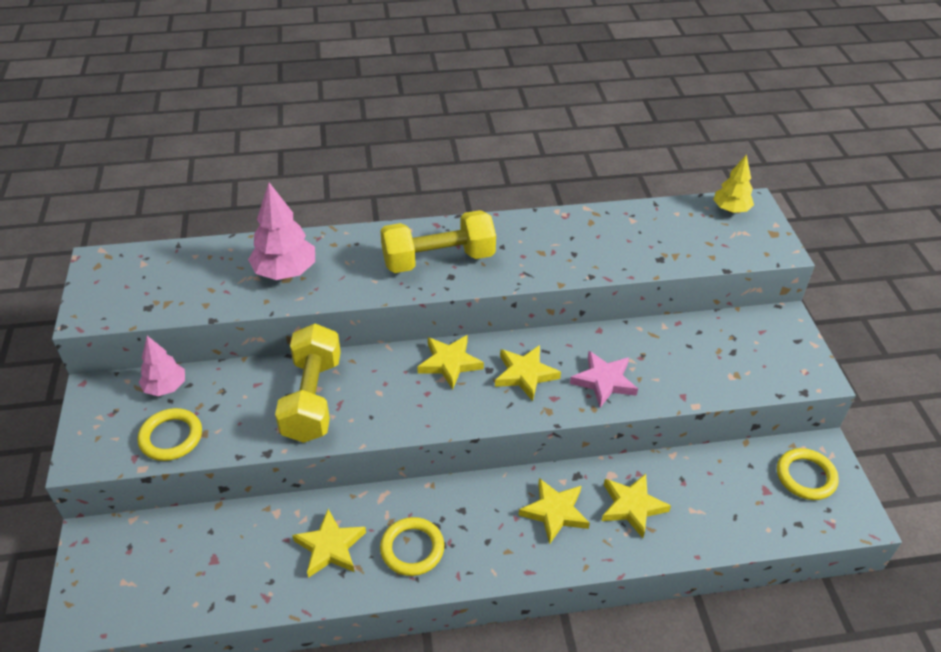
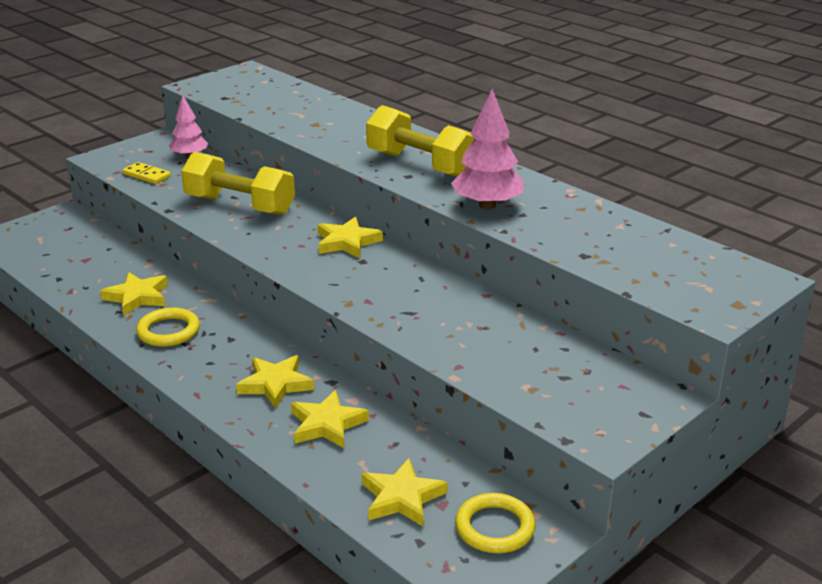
camera: 55 degrees right, 15 degrees down
(171, 437) = (147, 175): yellow ring -> yellow domino
(285, 272) = (321, 121): pink tree -> pink tree (487, 205)
(312, 398) = (240, 205): yellow dumbbell -> yellow dumbbell turned 60 degrees clockwise
(525, 374) = (378, 278): yellow star -> yellow star (401, 497)
(604, 381) = (421, 318): pink star -> none
(730, 209) = (733, 270): yellow tree -> none

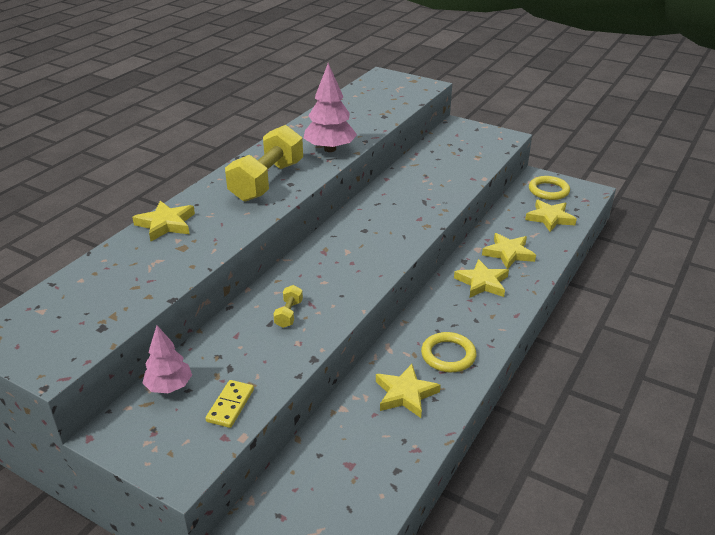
camera: 105 degrees left, 5 degrees up
(240, 205) = (289, 314): yellow dumbbell -> yellow dumbbell, size x0.43
(347, 242) = (337, 242): yellow star -> yellow star (166, 224)

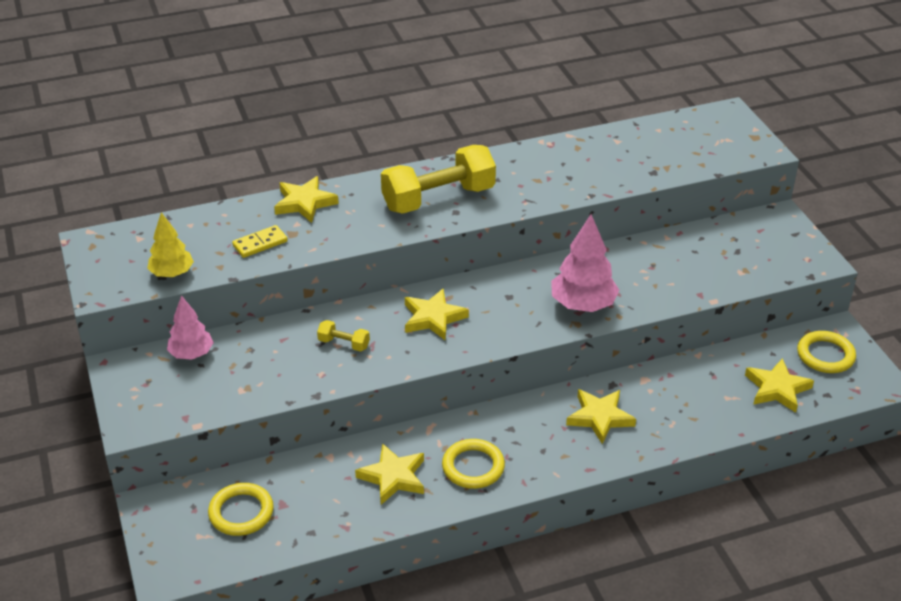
camera: 40 degrees right, 5 degrees up
(109, 321) = (172, 273): none -> yellow tree
(230, 405) = (215, 395): yellow domino -> yellow domino (260, 243)
(289, 314) = (344, 344): yellow dumbbell -> yellow dumbbell turned 60 degrees clockwise
(325, 493) = (241, 512): none -> yellow ring
(330, 149) = (542, 189): pink tree -> pink tree (583, 305)
(508, 253) = (671, 402): yellow star -> yellow star (433, 318)

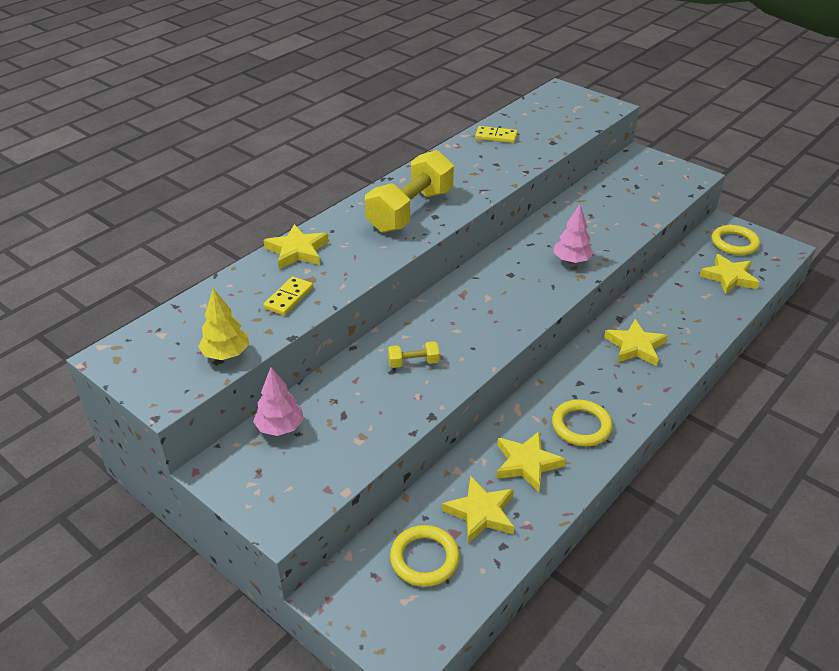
camera: 30 degrees left, 0 degrees up
(433, 318) = (468, 313): yellow star -> yellow star (481, 513)
(583, 305) = (571, 260): pink tree -> pink tree, size x0.65
(600, 147) = (496, 136): none -> yellow domino

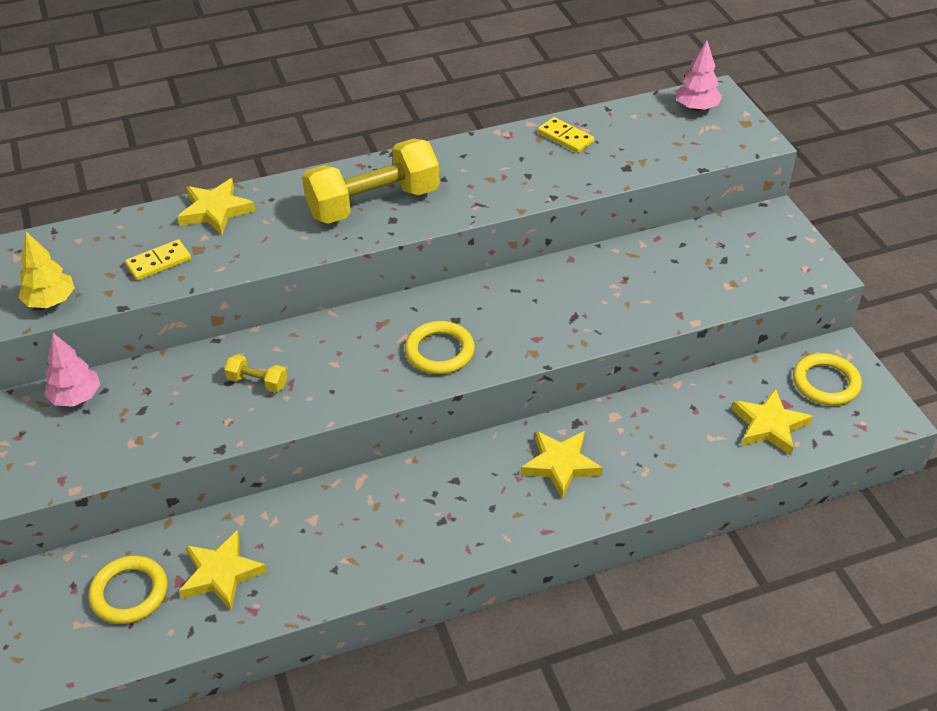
camera: 30 degrees right, 5 degrees up
(527, 463) = (313, 544): yellow star -> none
(571, 260) = (541, 329): pink tree -> pink tree (696, 108)
(581, 426) = (408, 530): yellow ring -> yellow ring (439, 351)

